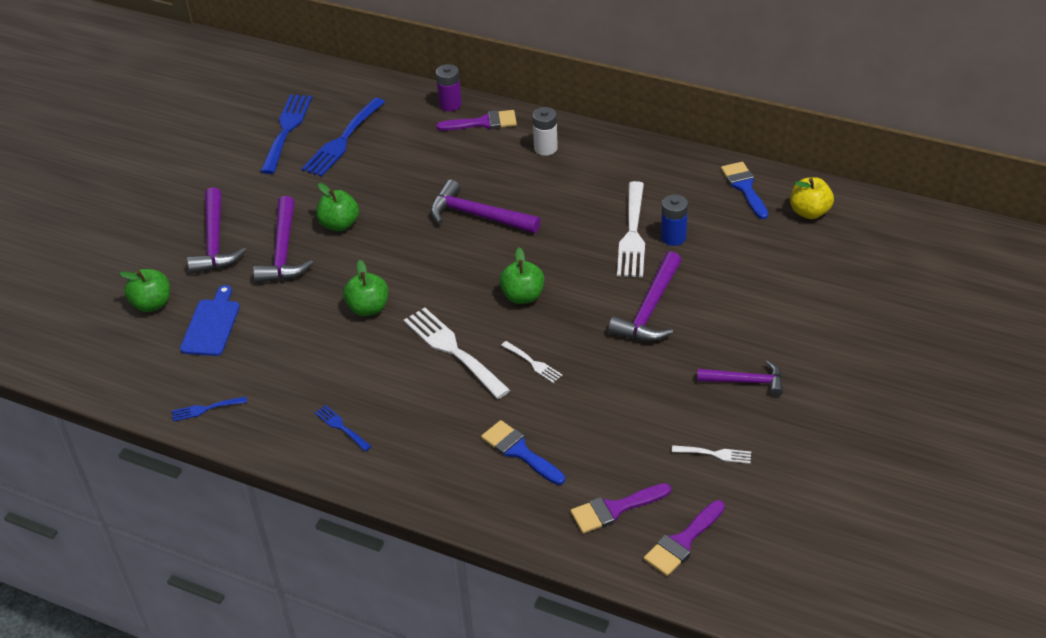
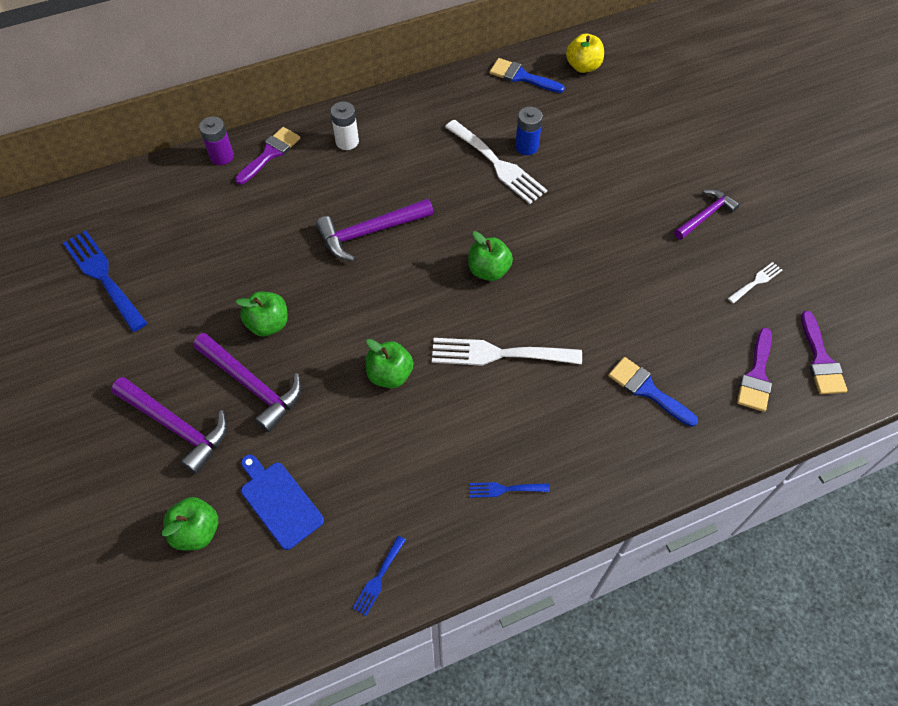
camera: 50 degrees left, 15 degrees up
(342, 140) = (169, 250): blue fork -> none
(519, 451) = (647, 390): blue brush -> blue brush turned 45 degrees clockwise
(533, 363) = (565, 315): white fork -> none
(650, 309) = (583, 212): purple hammer -> none

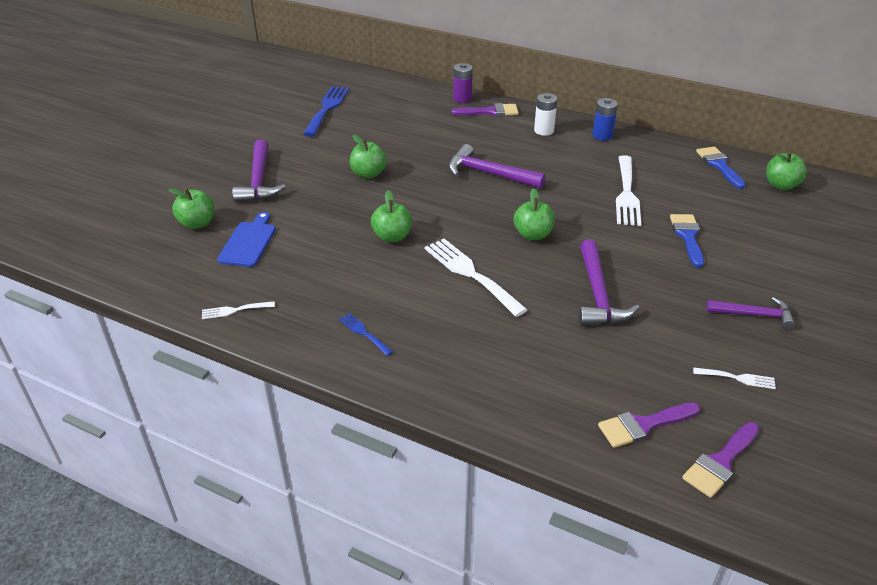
camera: 50 degrees right, 20 degrees down
(252, 385) = (318, 191): purple hammer -> purple hammer (598, 295)
(378, 578) = (234, 310): blue fork -> white fork
(526, 146) = (663, 198): blue battery -> blue battery (602, 136)
(583, 66) = (781, 185): yellow apple -> green apple
(647, 390) = (540, 365): blue brush -> blue brush (687, 236)

